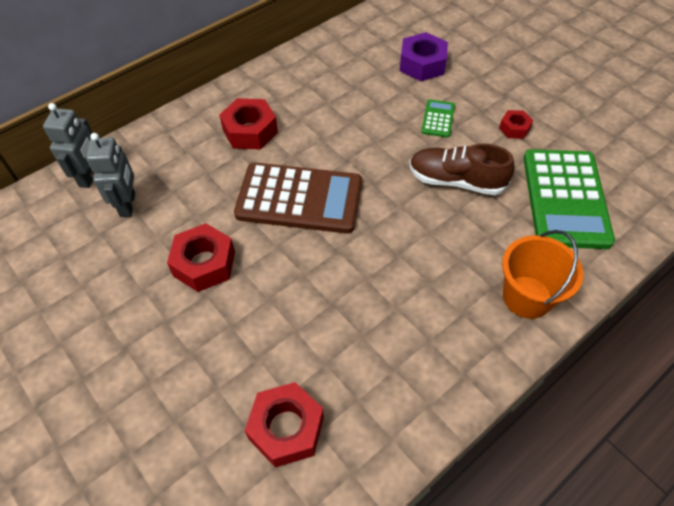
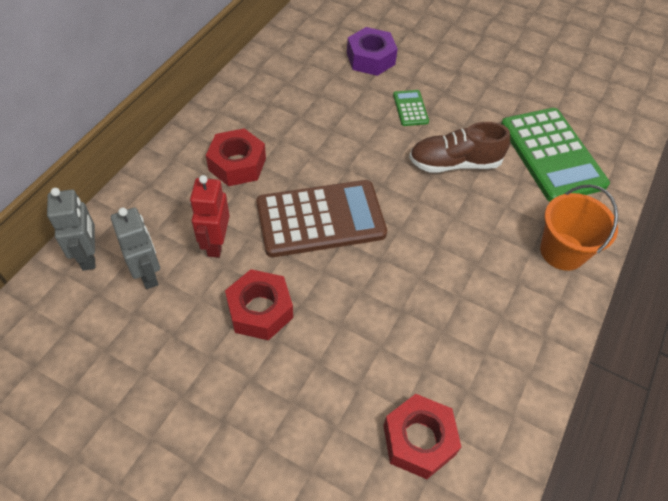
camera: 25 degrees left, 0 degrees up
(196, 195) = (216, 243): none -> red robot
(514, 128) = (480, 101): red nut -> none

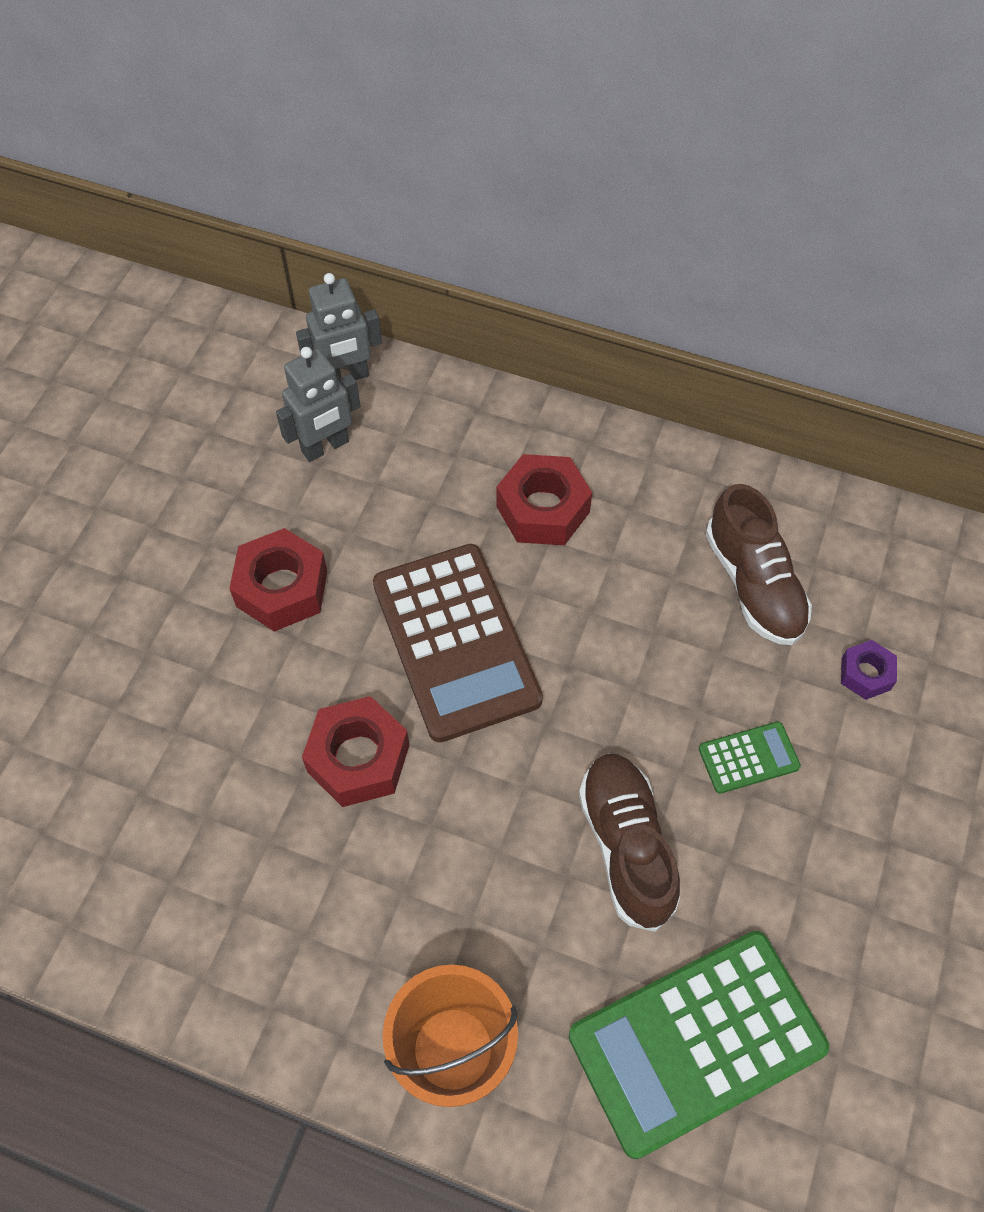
camera: 85 degrees right, 5 degrees up
(216, 243) = (387, 513): red robot -> none
(311, 86) = (753, 584): none -> brown shoe
(370, 58) = (865, 674): purple nut -> purple nut, size x0.56
(418, 440) = (95, 816): red nut -> red nut (358, 758)

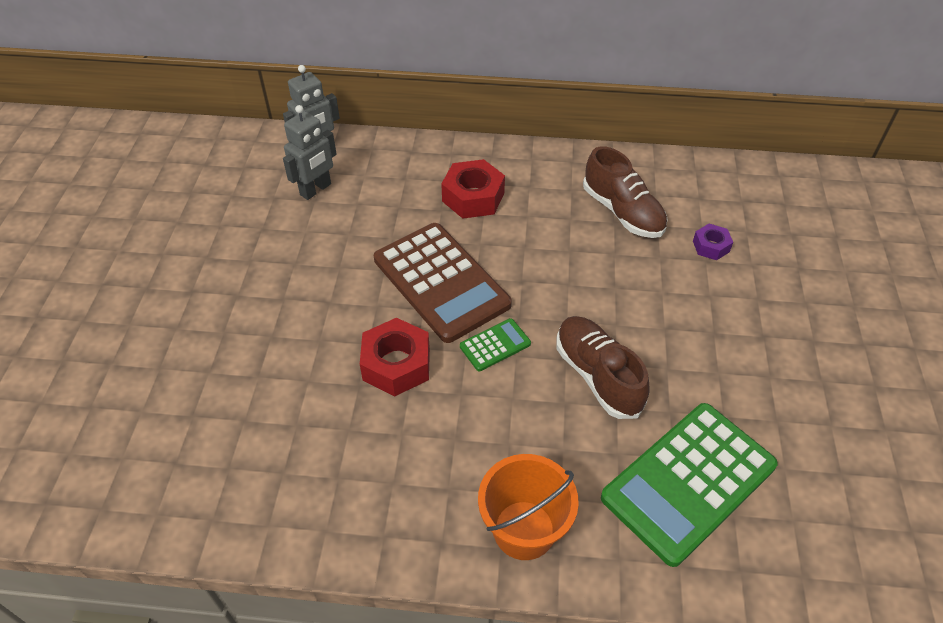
camera: 15 degrees left, 10 degrees down
(282, 588) = (310, 275): red nut -> none
(748, 758) = (657, 307): green calculator -> green calculator (495, 345)

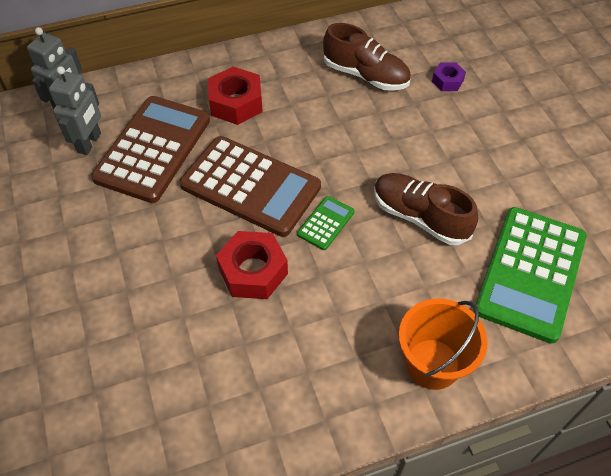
camera: 25 degrees left, 5 degrees up
(369, 215) = (153, 149): none -> brown calculator

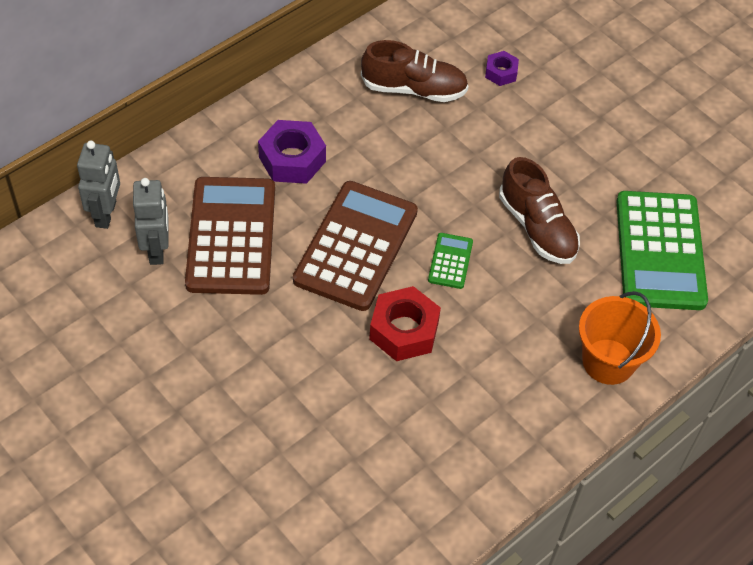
camera: 25 degrees left, 0 degrees up
(236, 103) = (292, 159): red nut -> purple nut
(250, 186) = (356, 246): brown calculator -> brown calculator turned 75 degrees counterclockwise
(420, 217) = (537, 227): brown shoe -> brown shoe turned 135 degrees counterclockwise

